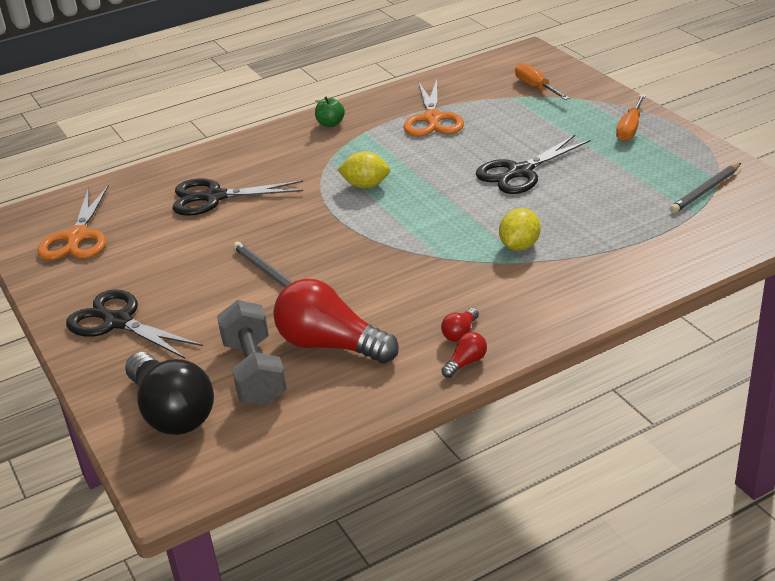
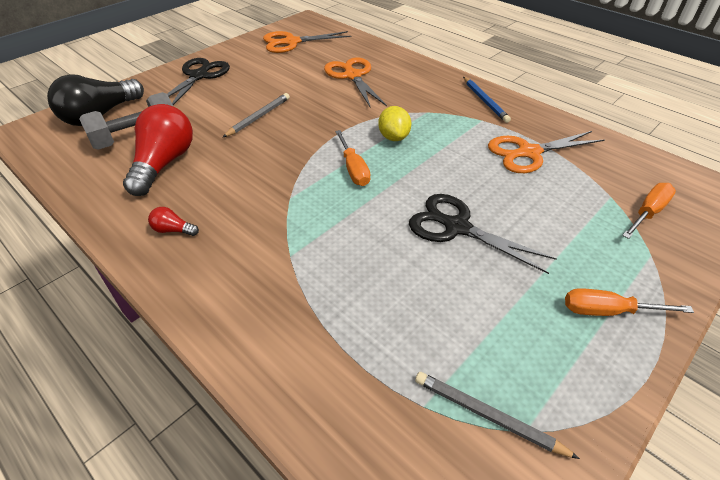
camera: 70 degrees right, 10 degrees up
(214, 197) = (352, 76): black scissors -> orange scissors
(330, 124) = (485, 101): green apple -> blue pencil
(409, 215) = (353, 169): none -> orange screwdriver
(466, 363) = (129, 240): red light bulb -> none
(519, 246) = (317, 247): yellow lemon -> none

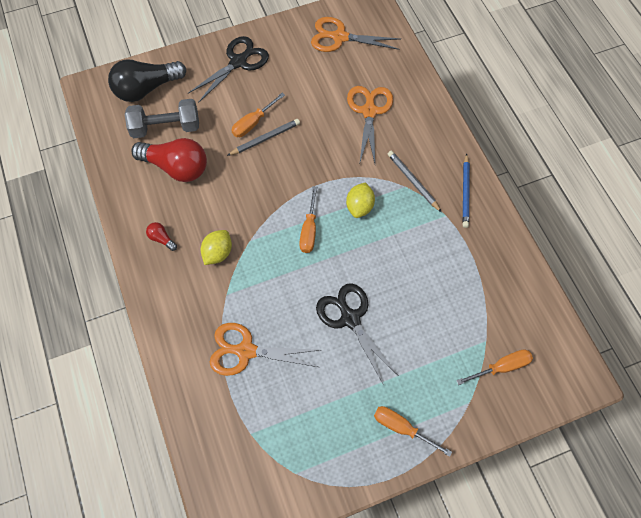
camera: 25 degrees right, 20 degrees up
(164, 163) = (176, 167): red light bulb -> red light bulb turned 75 degrees clockwise
(239, 110) = (253, 123): none -> orange screwdriver
(256, 220) = (218, 253): none -> yellow lemon
(487, 415) = (281, 455): grey pencil -> grey pencil (412, 181)
(528, 153) = (457, 269): orange scissors -> orange scissors (245, 351)

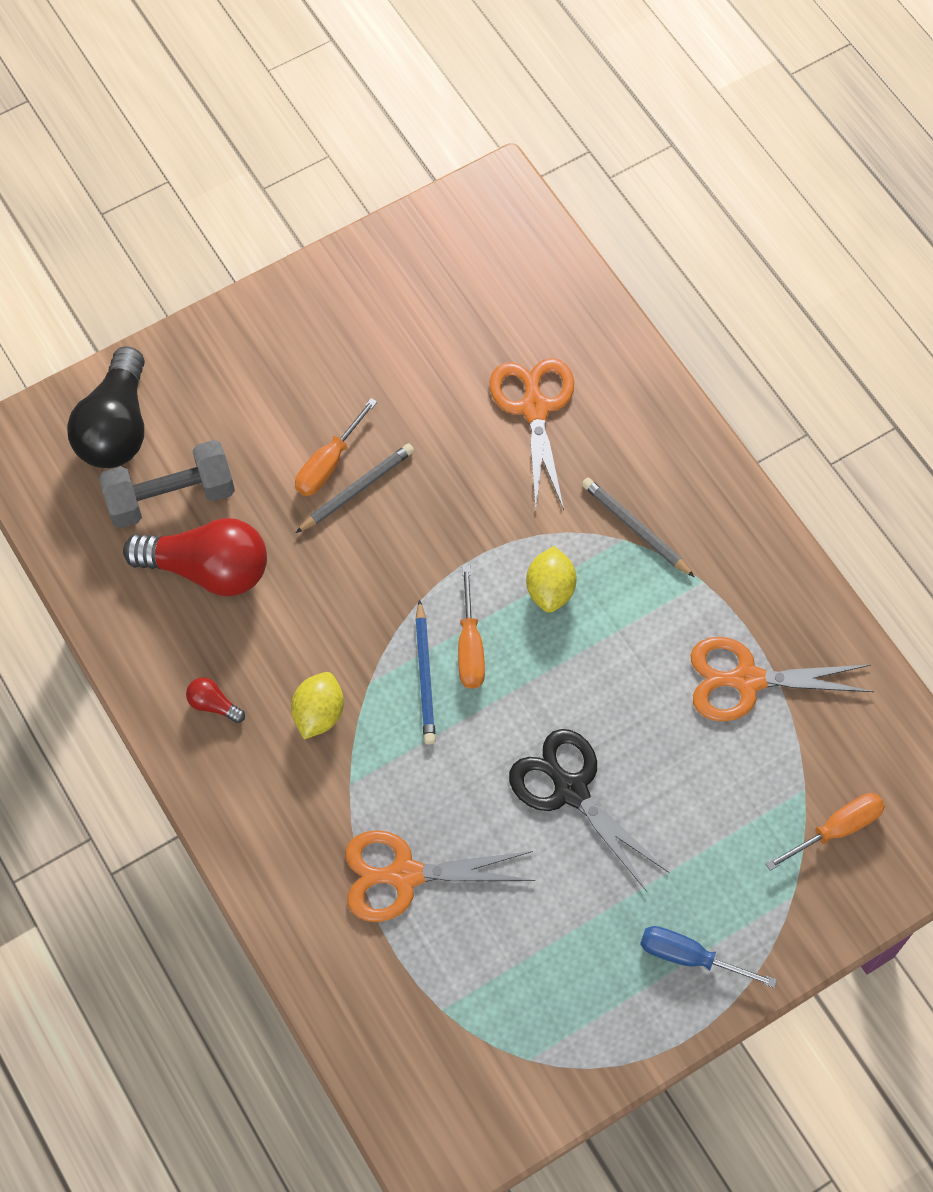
camera: 10 degrees left, 0 degrees up
(146, 89) = (117, 427): black light bulb -> black light bulb turned 45 degrees counterclockwise
(238, 62) = (276, 347): black scissors -> none
(339, 37) = (453, 270): orange scissors -> orange scissors (746, 680)
(402, 428) = (690, 957): orange screwdriver -> blue screwdriver
(465, 192) = (730, 534): blue pencil -> blue pencil (425, 676)

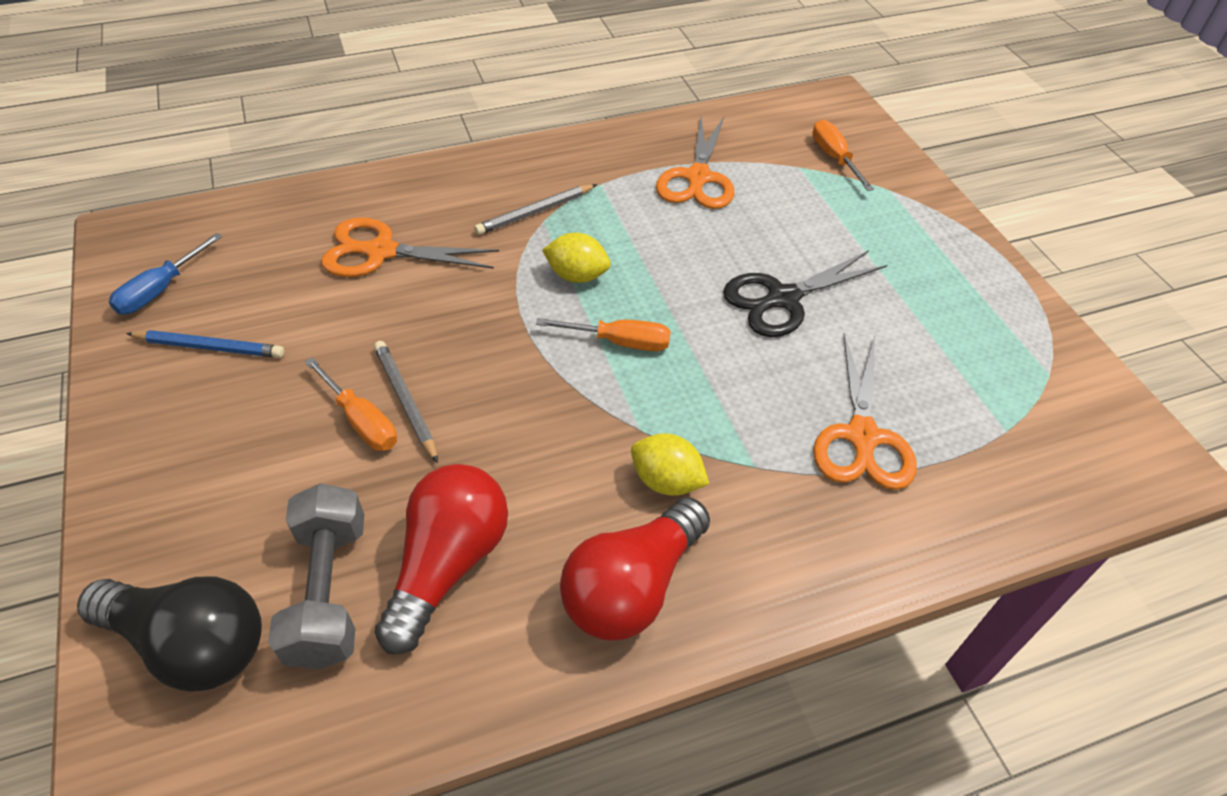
camera: 80 degrees left, 15 degrees down
(213, 705) = (632, 587): red light bulb -> red light bulb, size x2.38
(425, 676) = (643, 382): blue pencil -> blue pencil (210, 347)
(690, 957) = (943, 255): blue screwdriver -> blue screwdriver (161, 290)

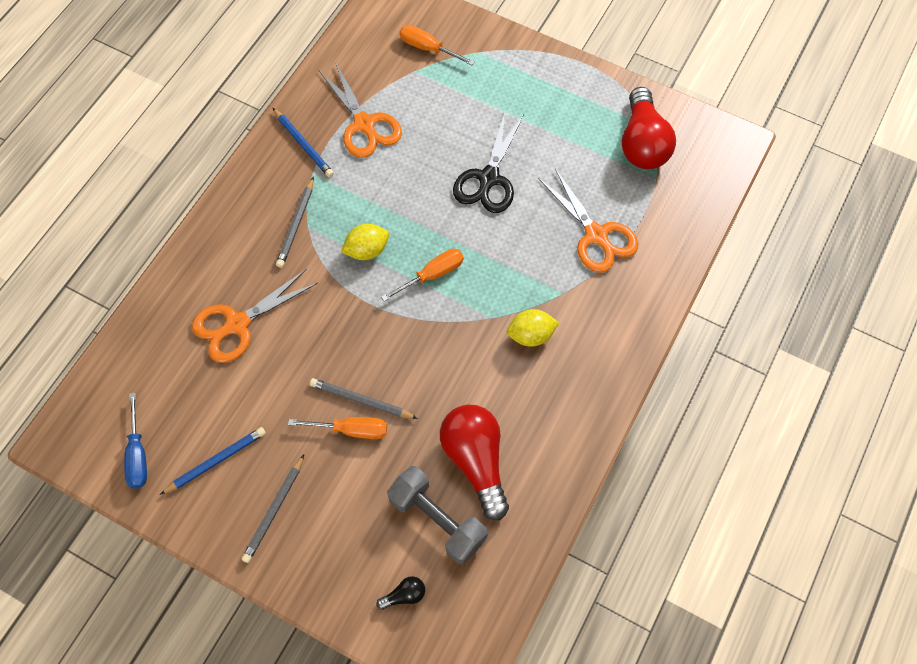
camera: 40 degrees left, 15 degrees up
(191, 643) = (404, 595): black light bulb -> black light bulb, size x0.42
(194, 434) = (274, 510): none -> grey pencil
(619, 159) = (303, 145): none -> blue pencil
(632, 587) = (565, 400): red light bulb -> red light bulb (642, 143)

